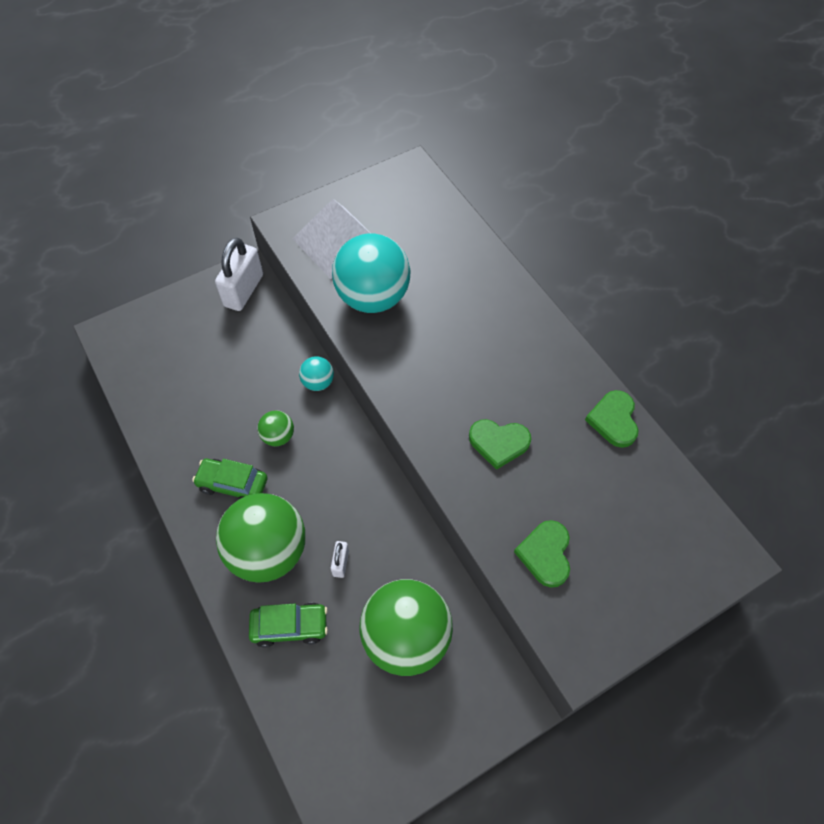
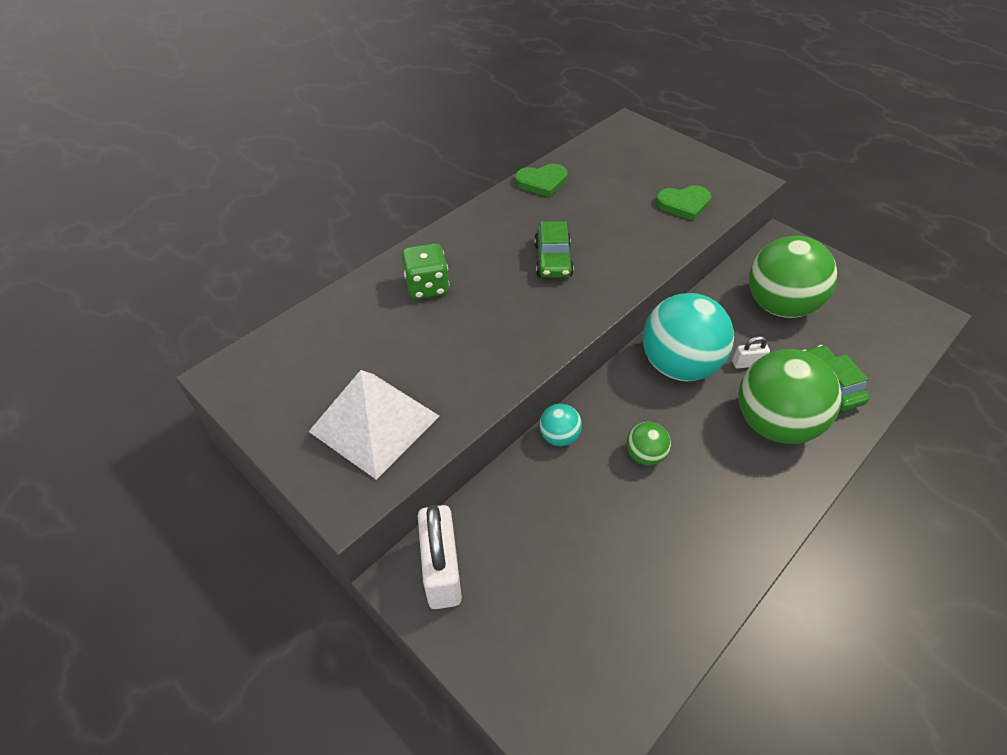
camera: 105 degrees left, 10 degrees down
(233, 484) = (723, 481): green car -> green car (552, 260)
(243, 290) = (441, 570): white padlock -> white padlock turned 75 degrees clockwise
(373, 297) = (457, 366): turquoise ball -> turquoise ball (678, 365)
(470, 293) = (427, 287): none -> green dice
(499, 443) = (598, 242): green heart -> none

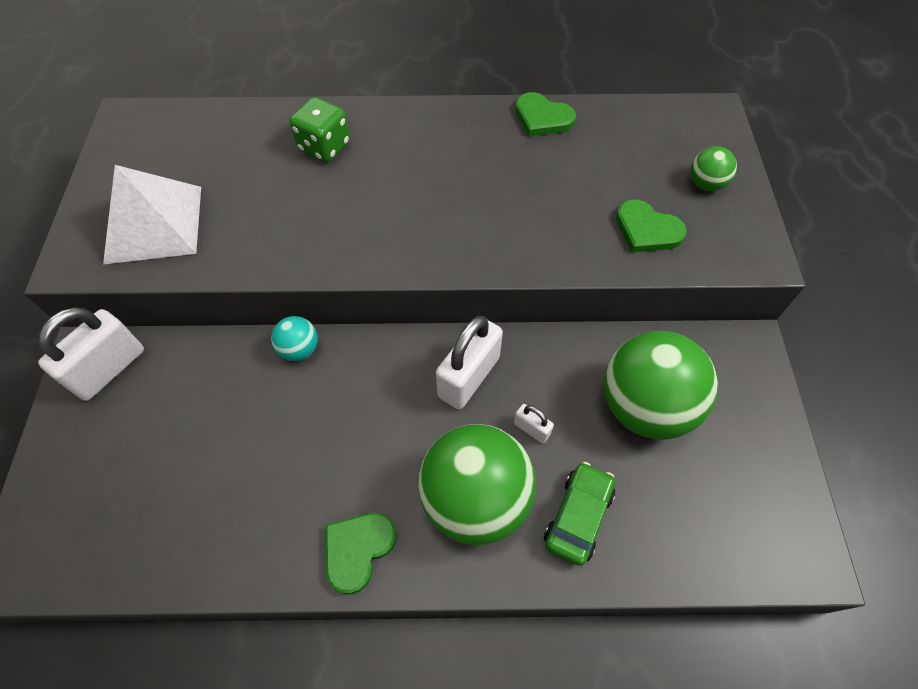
camera: 45 degrees right, 10 degrees up
(552, 260) = (447, 195): green car -> none
(645, 455) = (337, 421): green ball -> green ball (705, 184)
(678, 365) = (468, 377): turquoise ball -> white padlock
(759, 509) = (358, 549): none -> green heart

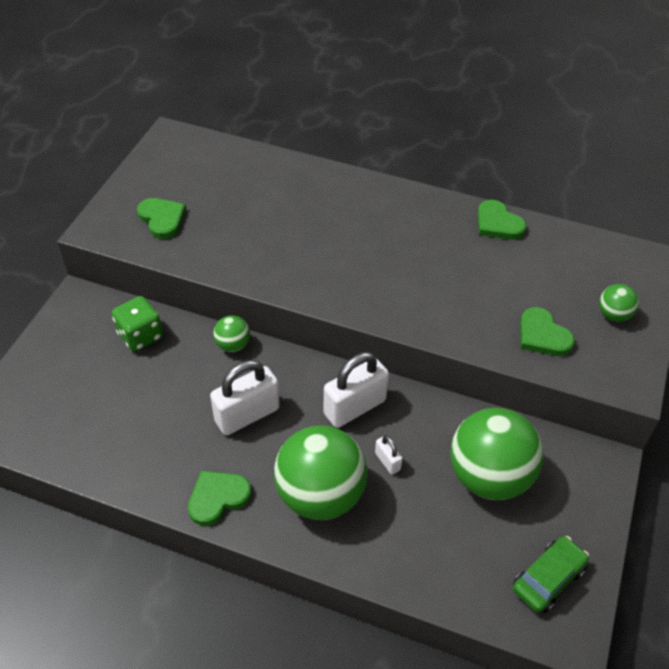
camera: 20 degrees right, 10 degrees down
(109, 369) = (91, 315): white padlock -> white padlock (247, 415)
(153, 224) = (162, 219): white pyramid -> green heart
(299, 349) = (233, 345): turquoise ball -> green ball
(324, 147) = (310, 198): green dice -> green dice (140, 336)
(578, 516) = (395, 535): green car -> green car (548, 579)

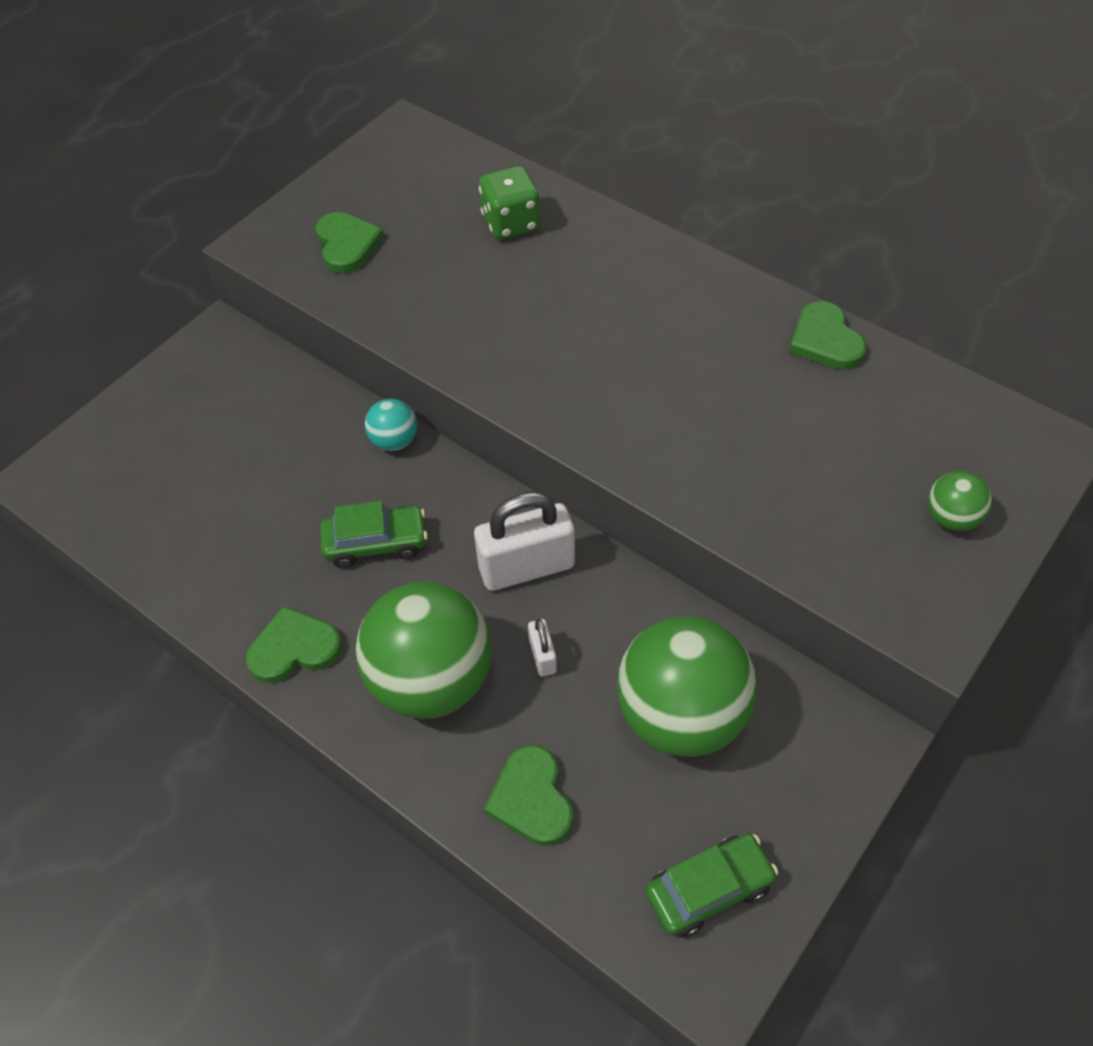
camera: 20 degrees right, 5 degrees up
(140, 336) = (278, 402): green dice -> green dice (511, 223)
(233, 345) = (394, 441): green ball -> turquoise ball
(247, 415) = (376, 543): white padlock -> green car
(542, 335) = (825, 525): green heart -> green heart (531, 799)

